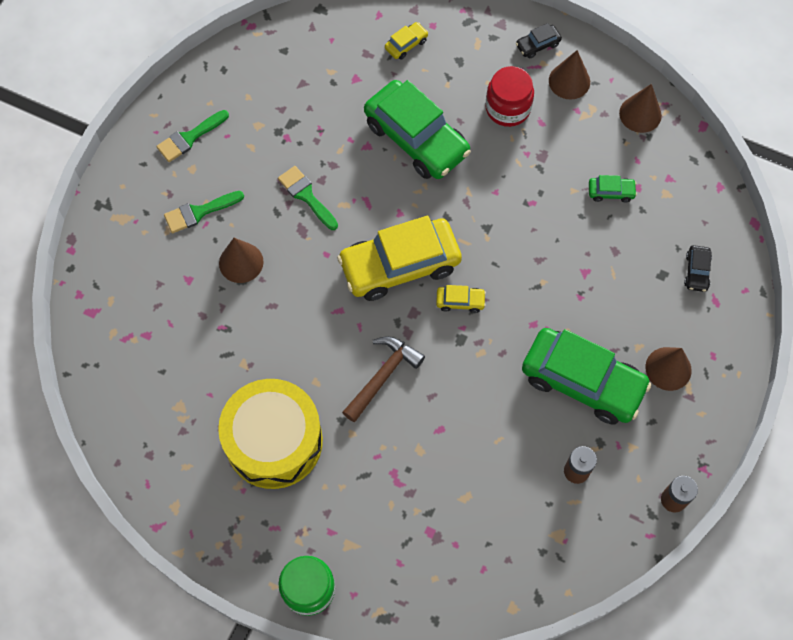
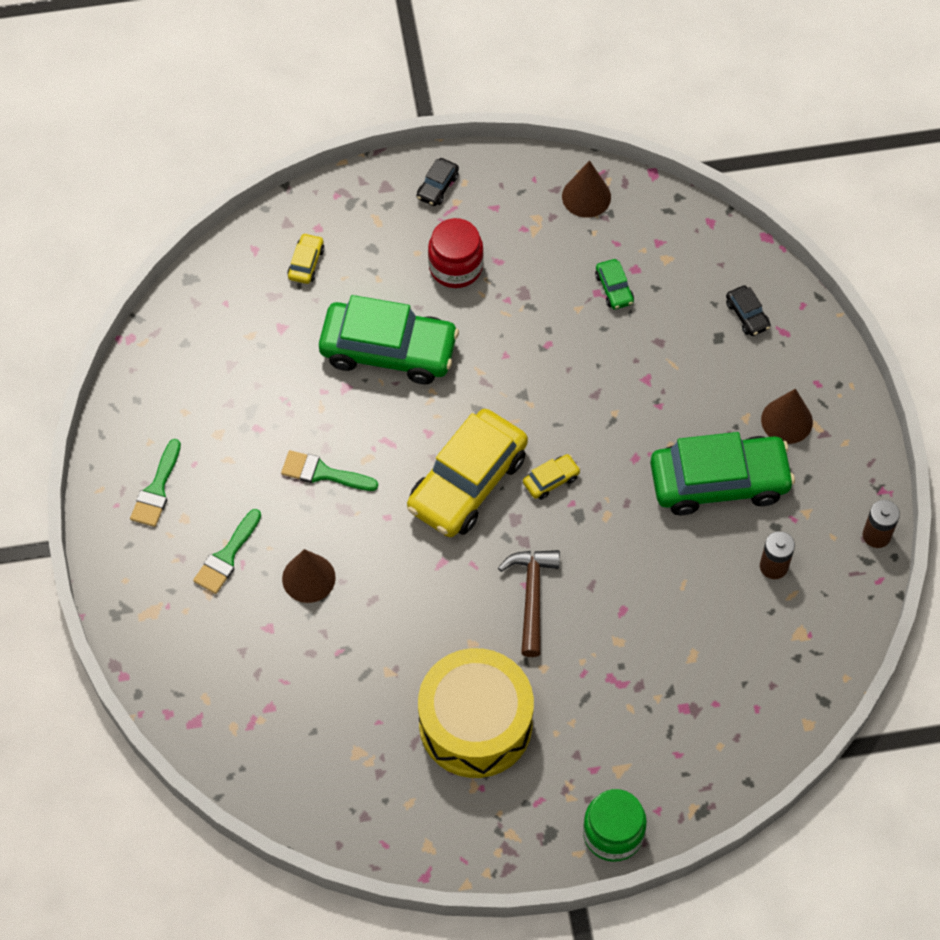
camera: 35 degrees left, 5 degrees down
(569, 81) = (495, 204): brown cone -> none
(611, 192) = (614, 288): green car -> green car turned 105 degrees clockwise

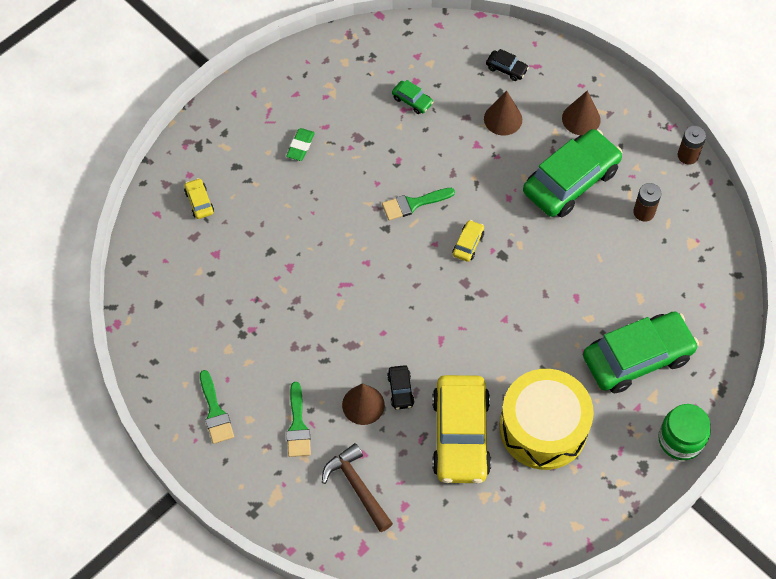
camera: 35 degrees left, 0 degrees up
(323, 473) = (318, 331): green brush -> green brush (413, 204)
(388, 350) = (299, 225): green car -> green car (637, 357)
(437, 187) = (248, 102): black car -> black car (400, 390)
(455, 267) = (300, 146): red jar -> green eraser
(467, 482) = (417, 278): yellow car -> yellow car (460, 435)
(531, 596) = (514, 324): brown hammer -> brown hammer (357, 486)
(586, 196) = (349, 53): brown cone -> brown cone (503, 119)

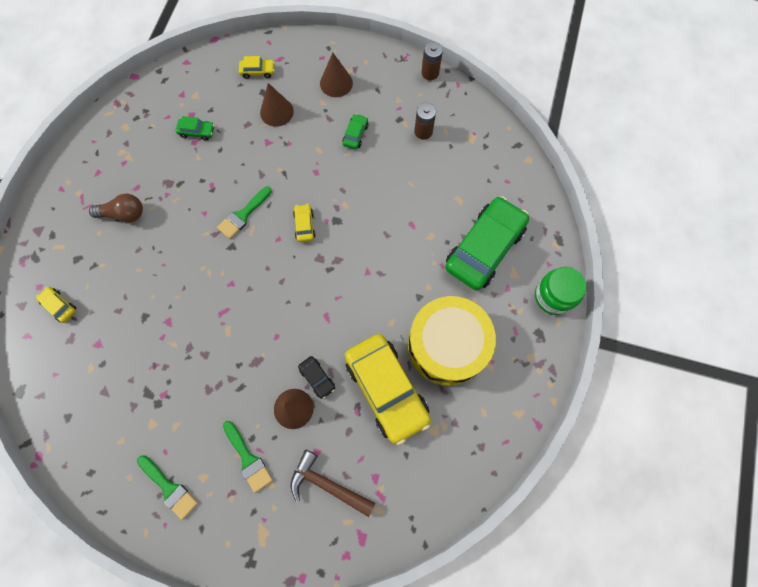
camera: 30 degrees left, 10 degrees up
(300, 146) = (124, 214): green eraser -> brown light bulb
(506, 69) = (258, 71): black car -> yellow car
(570, 181) = (355, 135): green car -> green car, size x0.41

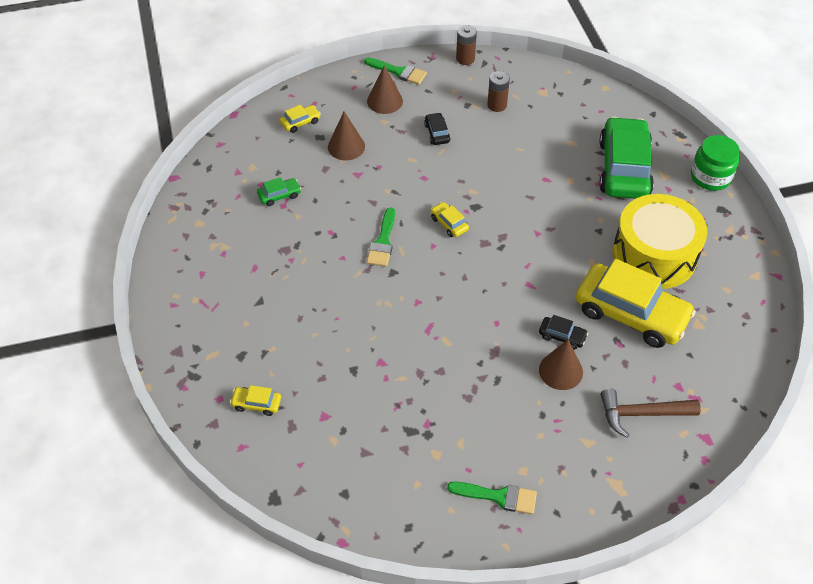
camera: 30 degrees left, 20 degrees down
(124, 214) = (260, 295): brown light bulb -> none
(248, 459) = (553, 432): green brush -> green brush (398, 72)
(355, 135) = (437, 133): green car -> black car

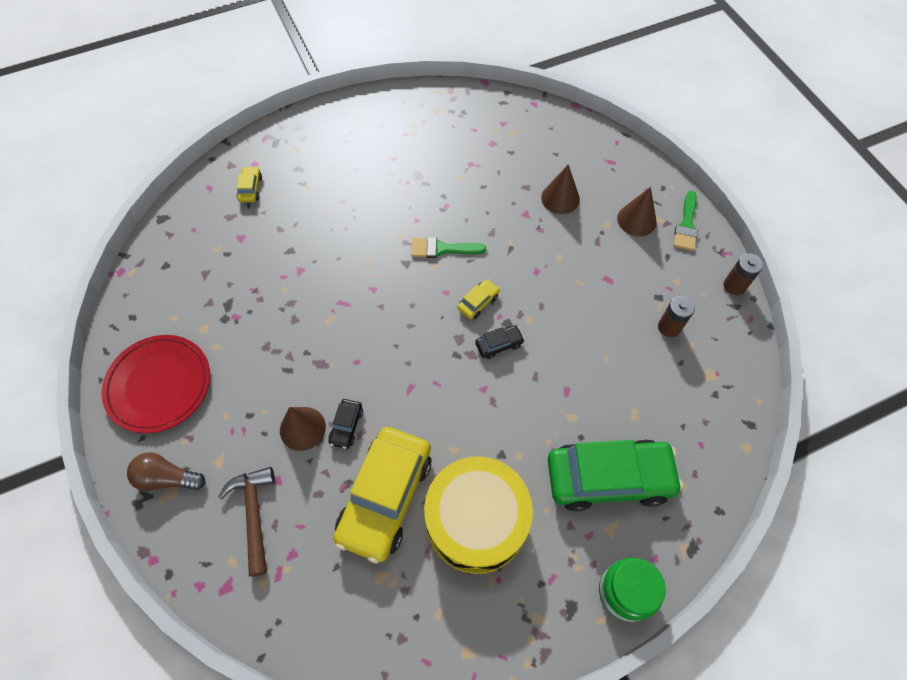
camera: 80 degrees right, 10 degrees up
(279, 195) = (482, 159): green car -> none
(300, 122) = (581, 156): yellow car -> none
(437, 133) = (604, 274): black car -> black car (499, 344)
(498, 497) = (159, 385): green brush -> red plate
(602, 487) = (167, 478): none -> brown light bulb

